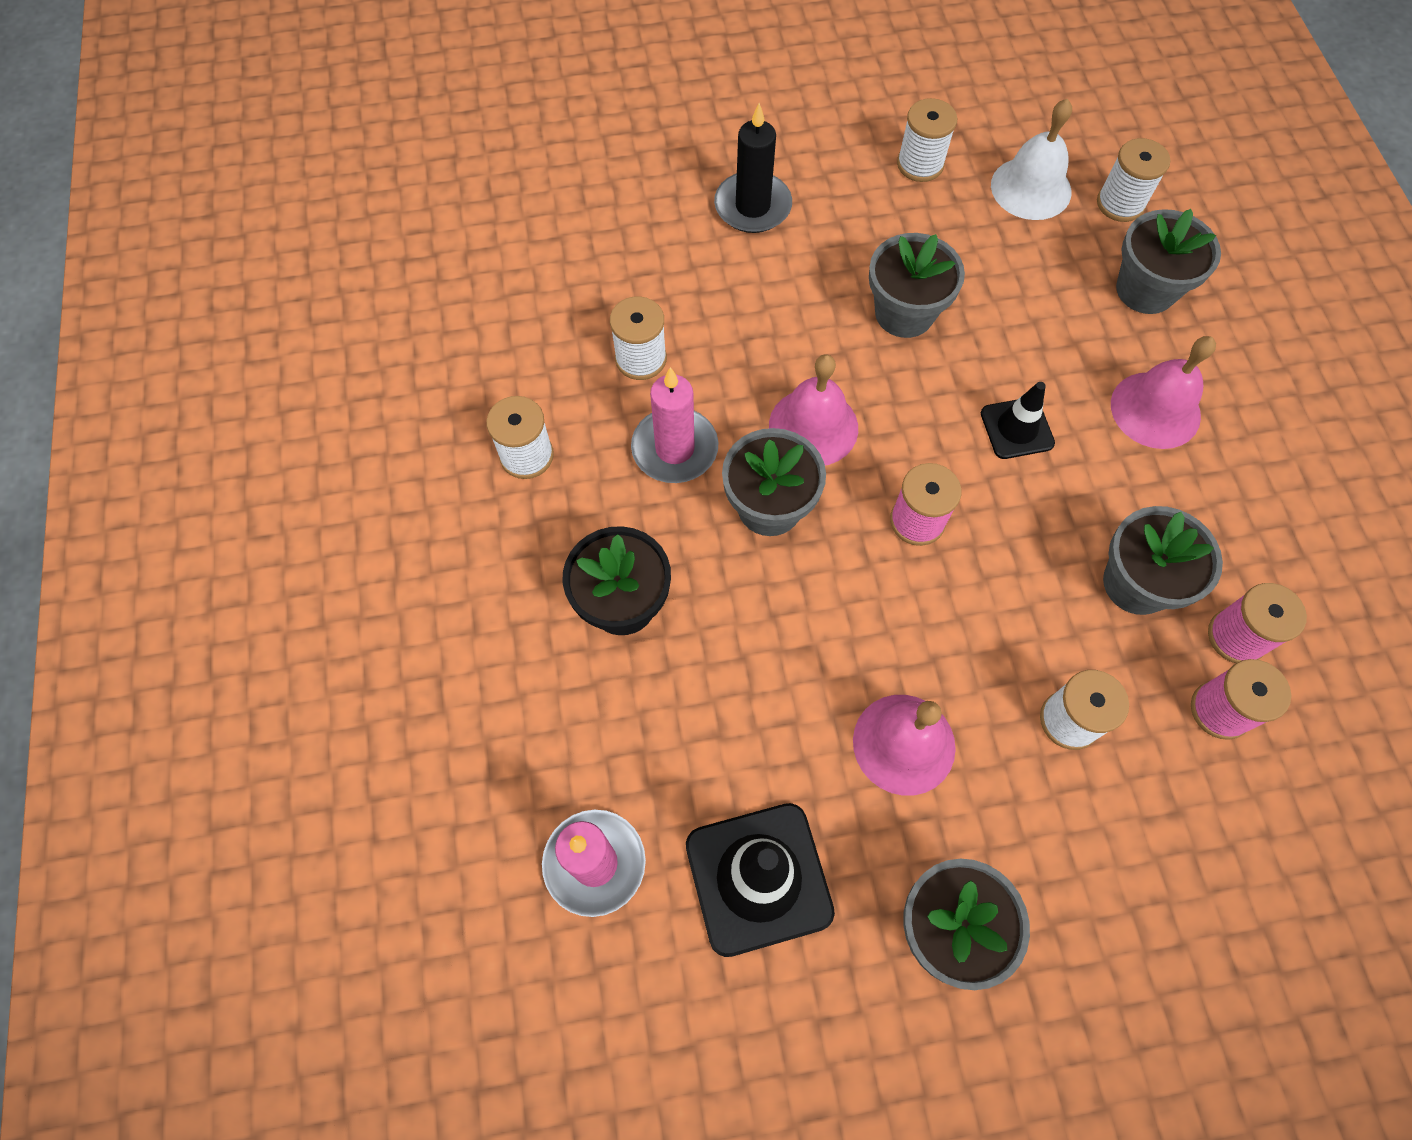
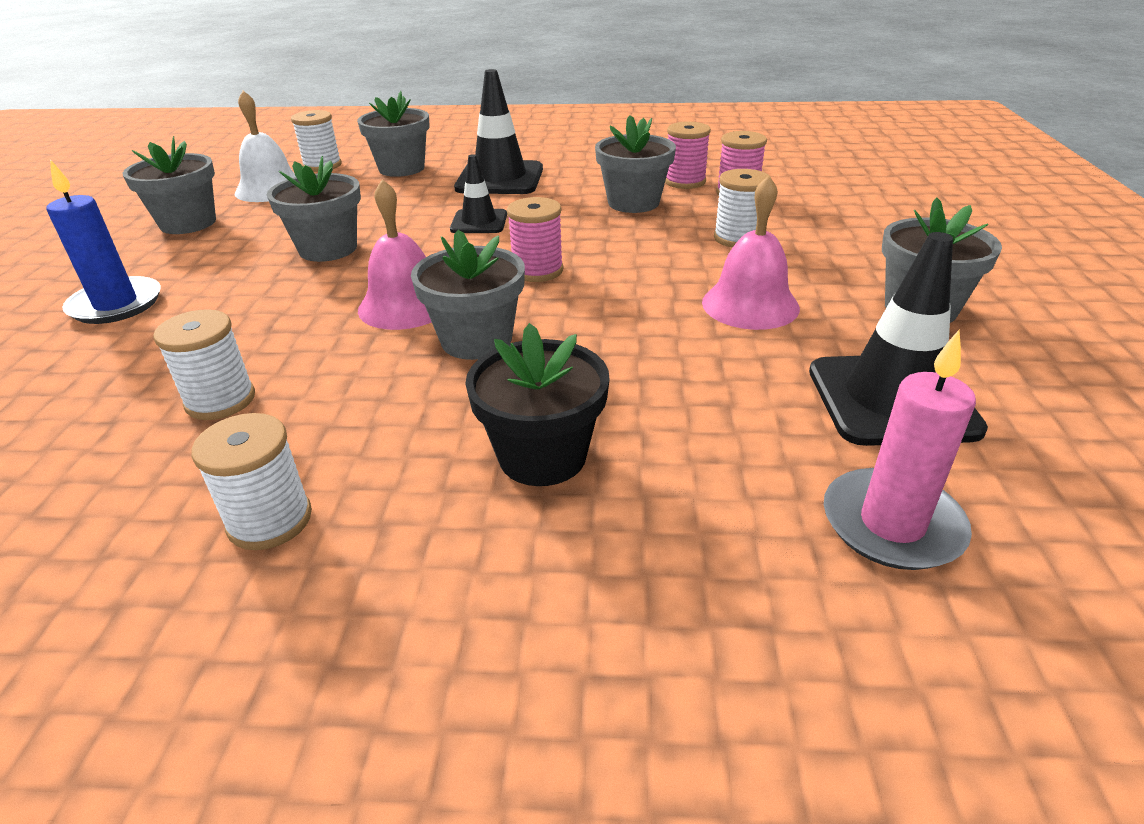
camera: 75 degrees left, 30 degrees down
(675, 448) = (362, 391): pink candle -> none
(752, 206) = (116, 304): black candle -> blue candle
(920, 164) = (188, 223): white spool -> grey flower pot
(1155, 410) = (500, 179): pink bell -> black traffic cone

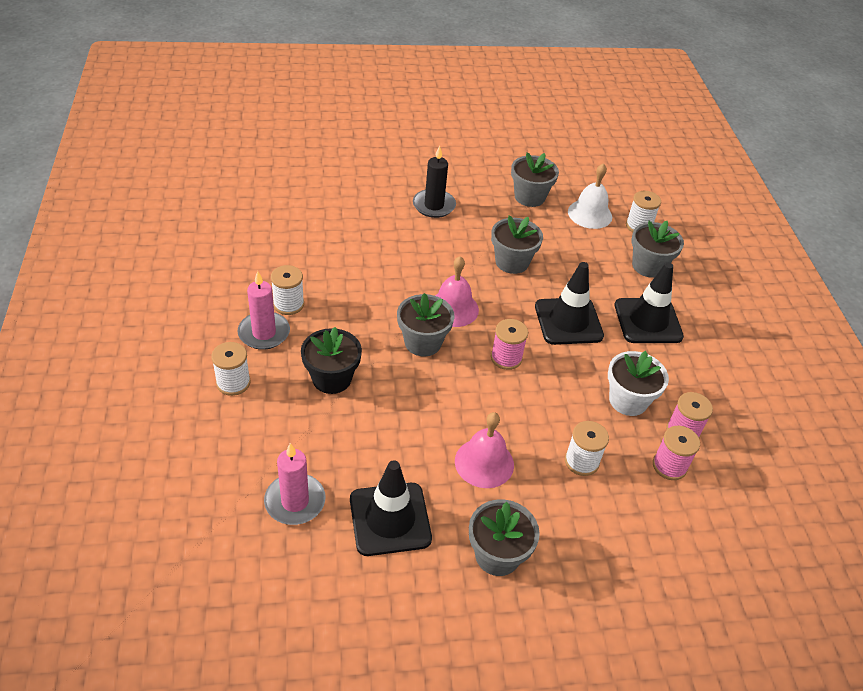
camera: 75 degrees right, 10 degrees up
(116, 304) = (434, 205): blue candle -> black candle
(220, 400) = (360, 267): white spool -> white spool (233, 383)
(351, 572) = (264, 333): none -> pink candle
(479, 222) = (568, 321): black traffic cone -> black traffic cone, size x1.72
(633, 203) = (628, 400): grey flower pot -> white flower pot

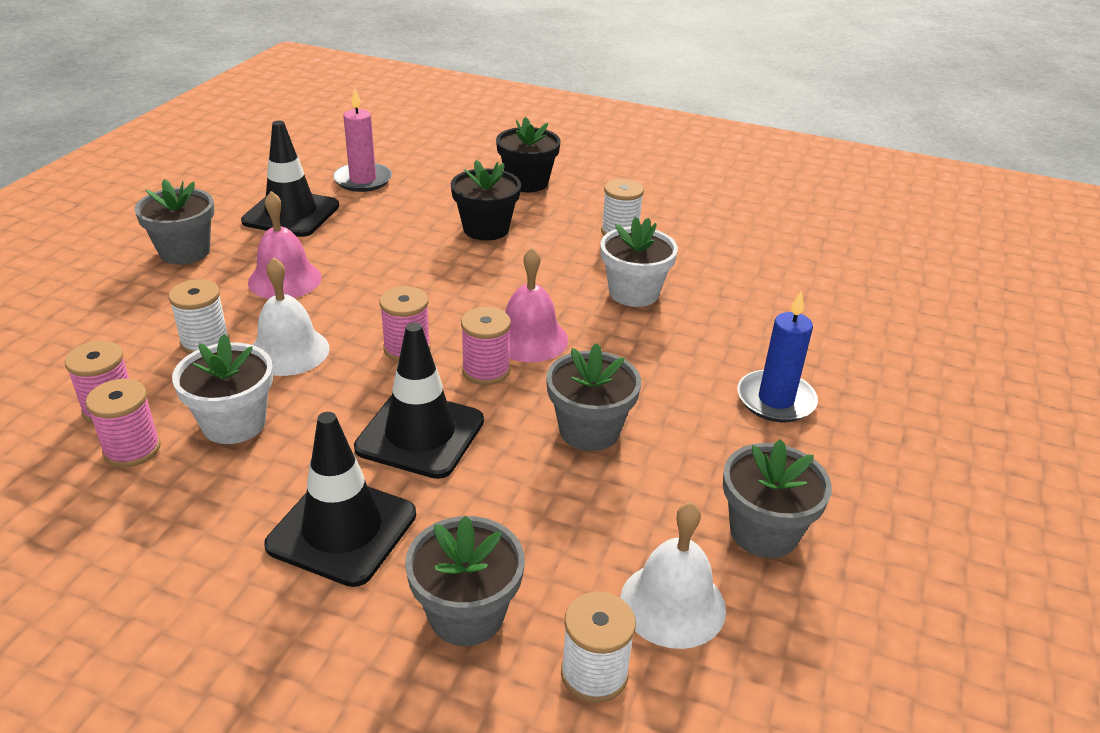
camera: 120 degrees right, 10 degrees down
(233, 383) = (527, 182): white spool -> black flower pot
(264, 333) = (584, 210): pink candle -> none
(368, 278) = (634, 293): none -> white flower pot
(423, 342) = (488, 297): grey flower pot -> none
(434, 205) = (775, 400): black candle -> blue candle
(497, 316) = (486, 371): none -> pink spool
(554, 413) = (288, 351): none -> white bell

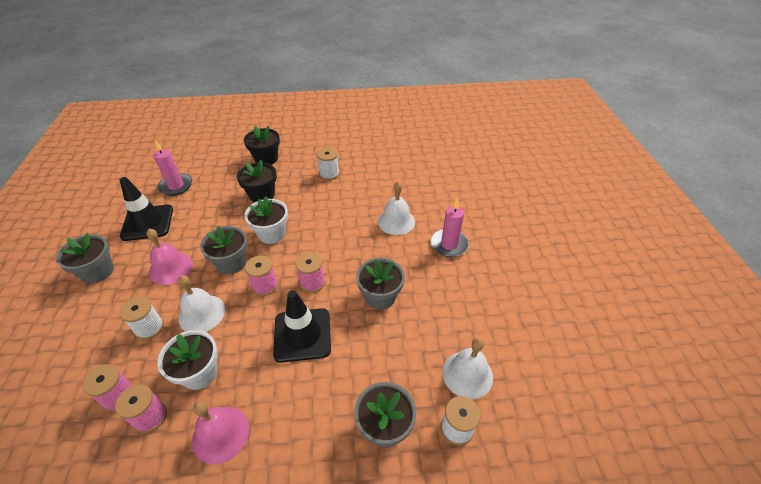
camera: 25 degrees left, 10 degrees up
(342, 530) = (297, 410): black traffic cone -> none
(529, 339) = (322, 255): pink bell -> pink bell (220, 434)
(634, 293) = (355, 208): white flower pot -> white flower pot (271, 234)
(696, 334) = (396, 221): none -> white bell
(764, 532) = (482, 318): grey flower pot -> grey flower pot (231, 263)
(775, 400) = (449, 244): blue candle -> pink candle

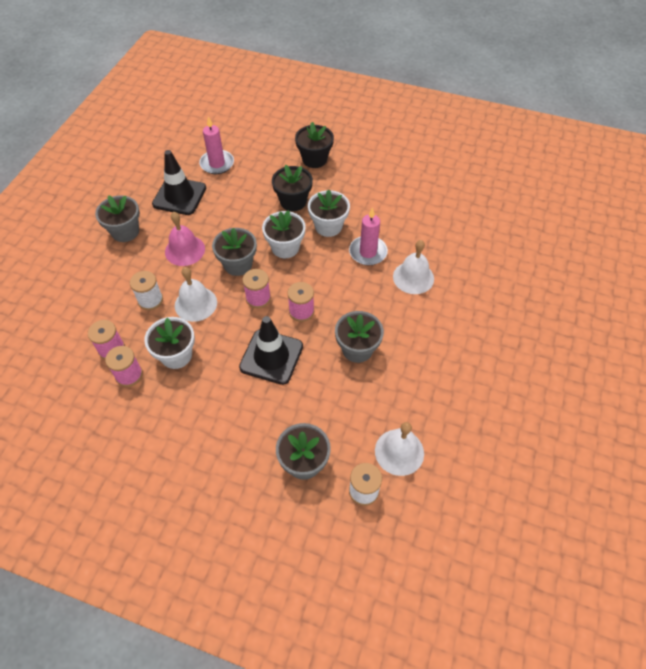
camera: 25 degrees right, 10 degrees up
(220, 434) = (175, 411): pink bell -> none
(303, 205) = (328, 226): none -> white flower pot
(329, 174) = (370, 199): white spool -> none
(449, 244) = (454, 322): pink candle -> pink candle (368, 252)

